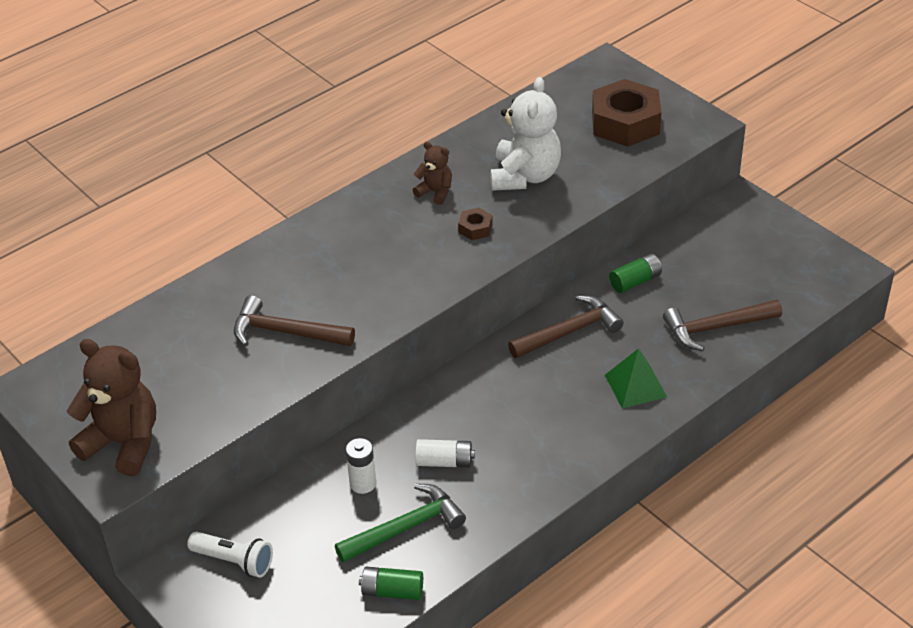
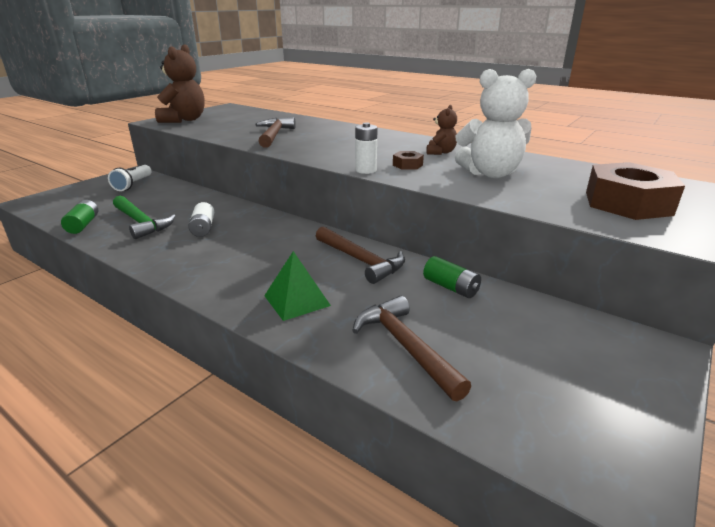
camera: 75 degrees right, 15 degrees down
(363, 483) = (187, 207): white battery -> white battery (366, 170)

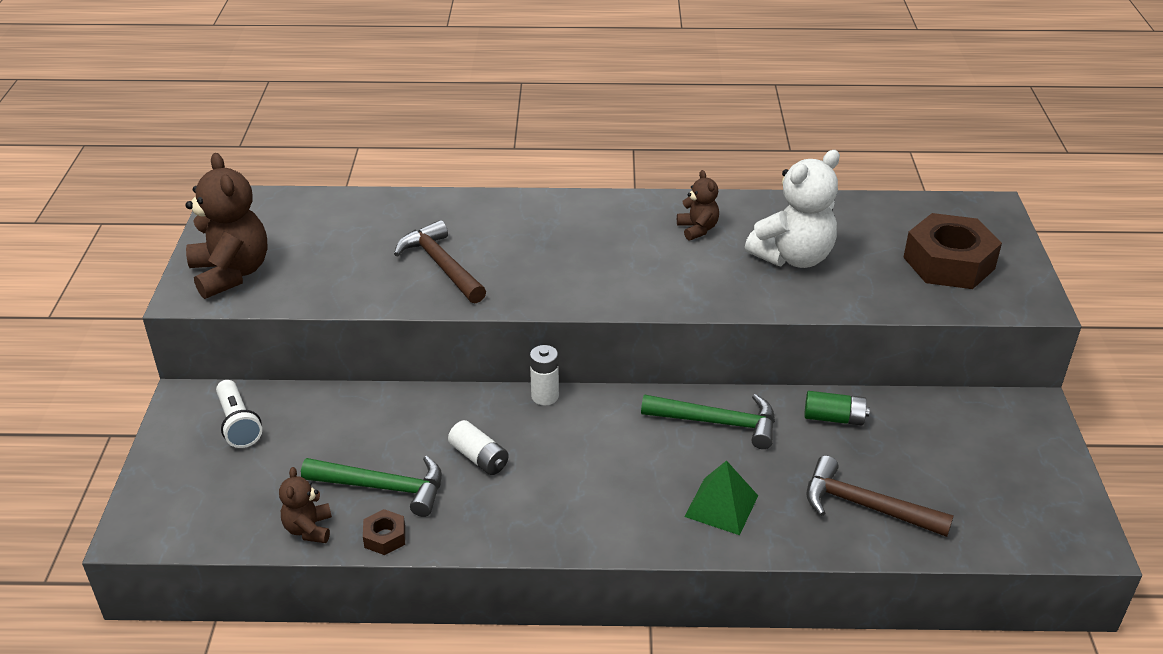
camera: 35 degrees left, 10 degrees up
(83, 225) = (309, 529): green battery -> brown teddy bear
(361, 261) = (718, 423): brown hammer -> green hammer
(366, 170) = (664, 305): white battery -> white battery (545, 396)
(407, 165) = (694, 274): brown nut -> brown nut (385, 537)

